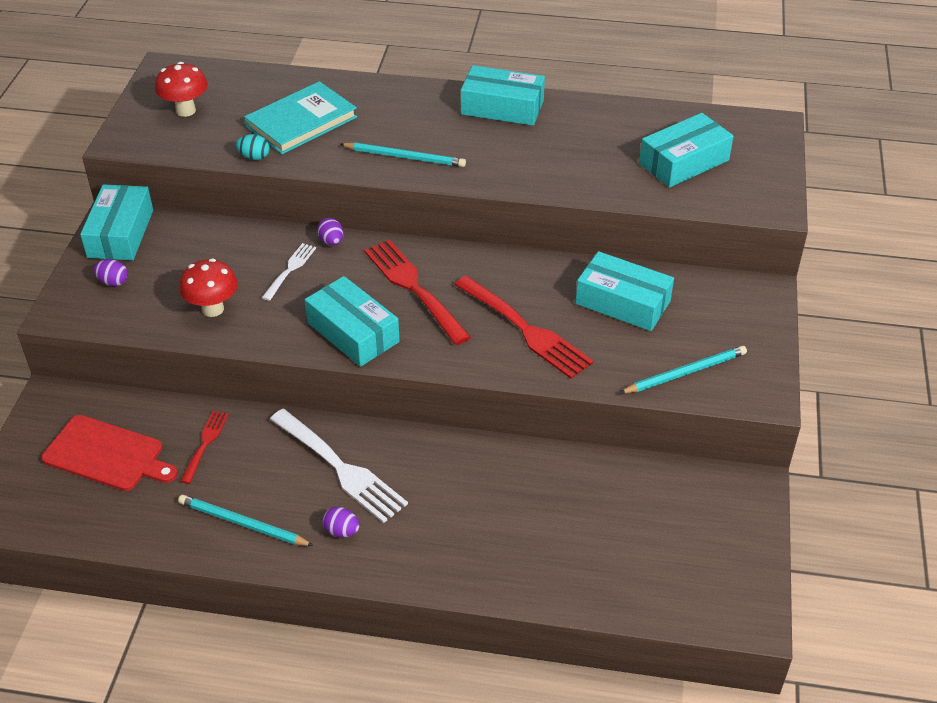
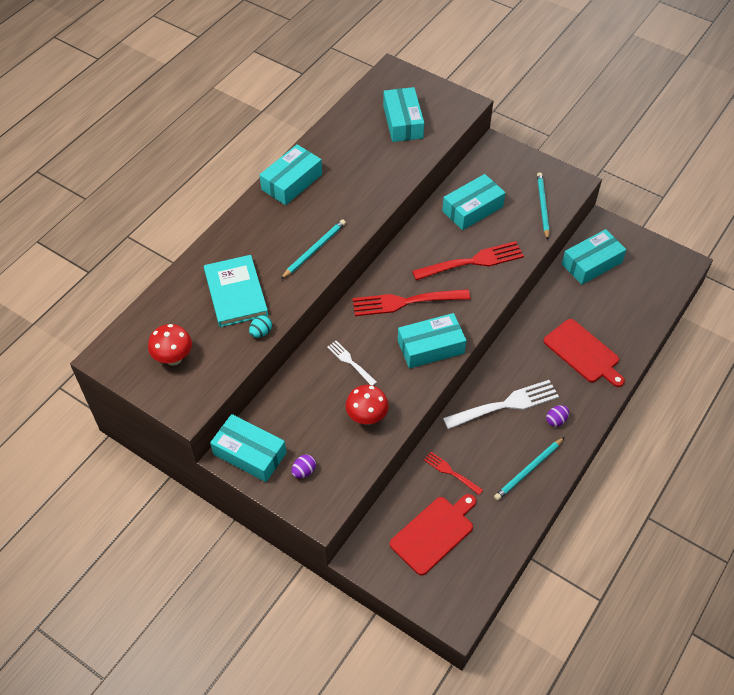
camera: 65 degrees left, 10 degrees up
(331, 242) = (334, 330): purple egg -> none
(481, 530) = (583, 353): none -> red cutting board
(662, 494) = (591, 263): none -> turquoise box

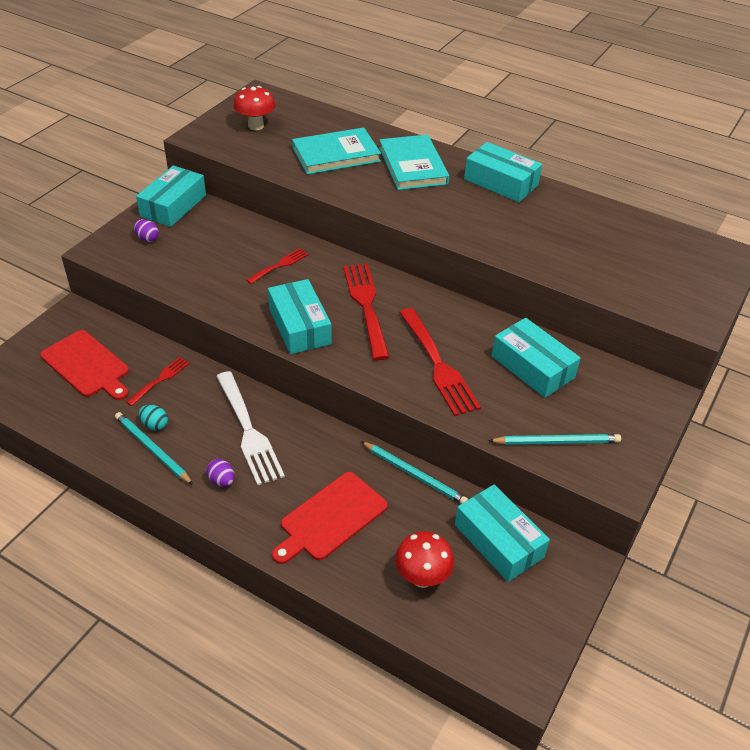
camera: 85 degrees right, 10 degrees down
(260, 238) = (413, 166): none -> turquoise book
(261, 332) = (285, 171): turquoise egg -> turquoise egg (155, 425)
(314, 250) = (400, 200): turquoise pencil -> turquoise pencil (414, 475)
(351, 362) = (279, 266): white fork -> red fork
(367, 417) = (206, 278): red mushroom -> red mushroom (422, 578)
(403, 122) = (633, 263): turquoise box -> none

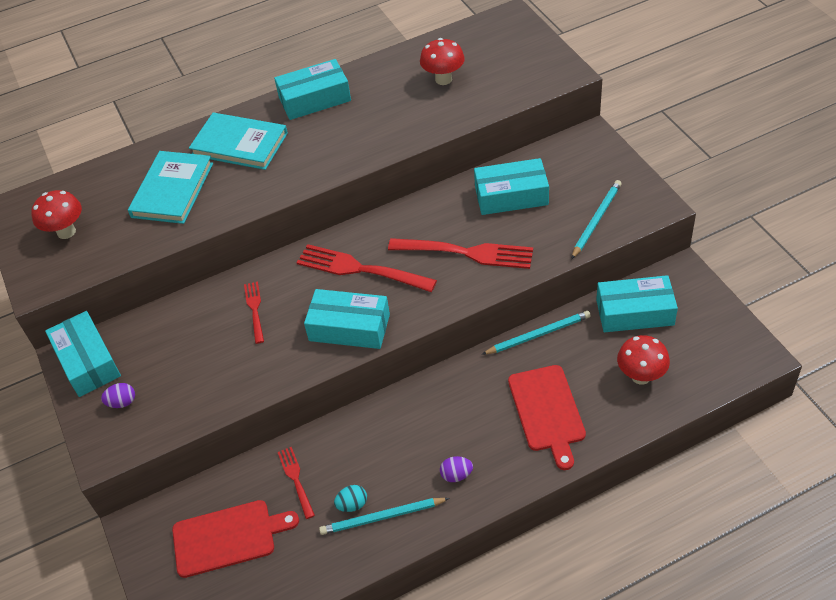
camera: 50 degrees left, 5 degrees up
(248, 430) = (410, 432): white fork -> none
(601, 245) = (443, 79): none -> red mushroom

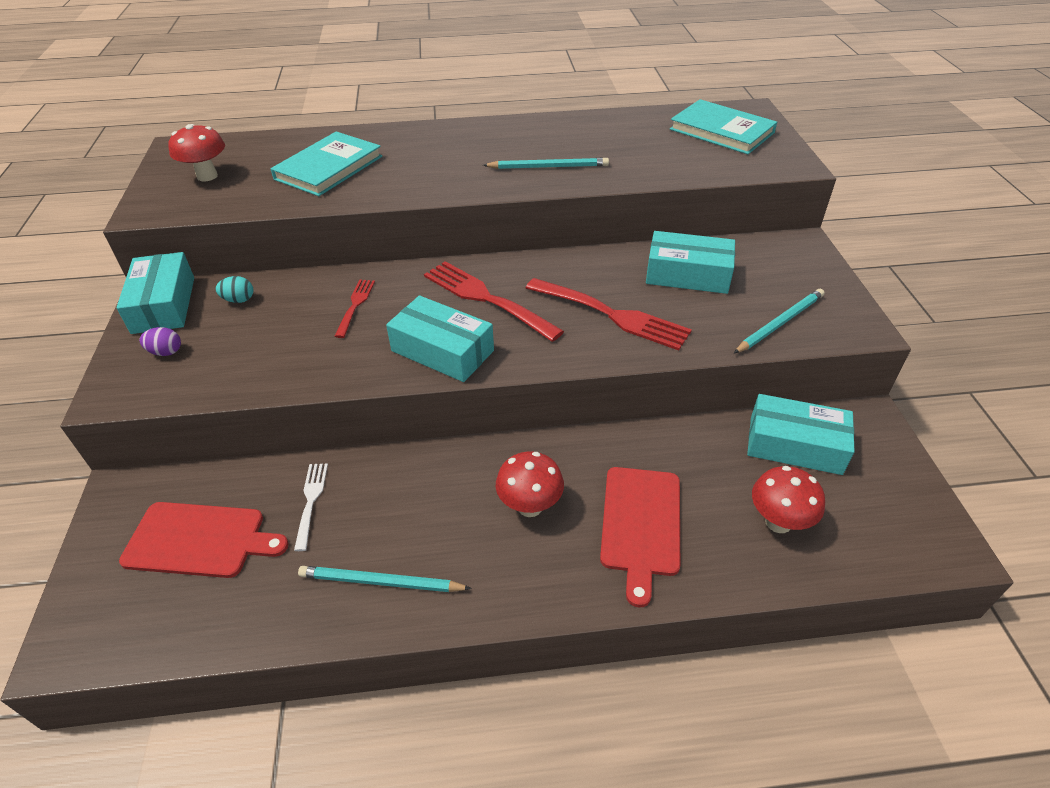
camera: 15 degrees right, 5 degrees down
(239, 144) = (418, 148): turquoise book -> turquoise book (721, 131)
(296, 480) = (311, 502): red fork -> white fork
(314, 99) = (514, 130): turquoise box -> none
(352, 505) = (355, 553): turquoise egg -> turquoise egg (239, 300)
(443, 79) = (655, 142): red mushroom -> red mushroom (530, 506)
(456, 475) = (495, 563): purple egg -> none
(538, 334) = (665, 434): turquoise pencil -> turquoise pencil (548, 167)

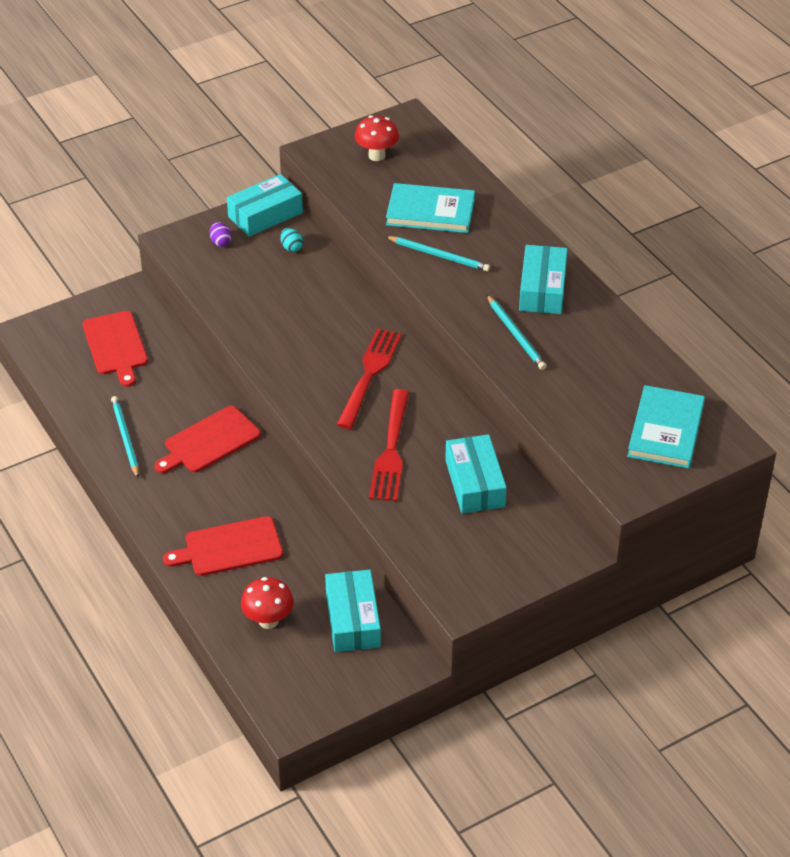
camera: 65 degrees right, 0 degrees up
(311, 502) = (167, 380): white fork -> none
(355, 306) = (320, 308): red fork -> none
(442, 350) = (296, 372): turquoise box -> turquoise box (542, 289)
(448, 490) = (209, 441): none -> red cutting board
(530, 506) = (217, 487): red mushroom -> none
(780, 323) = (439, 553): turquoise pencil -> turquoise pencil (439, 255)

